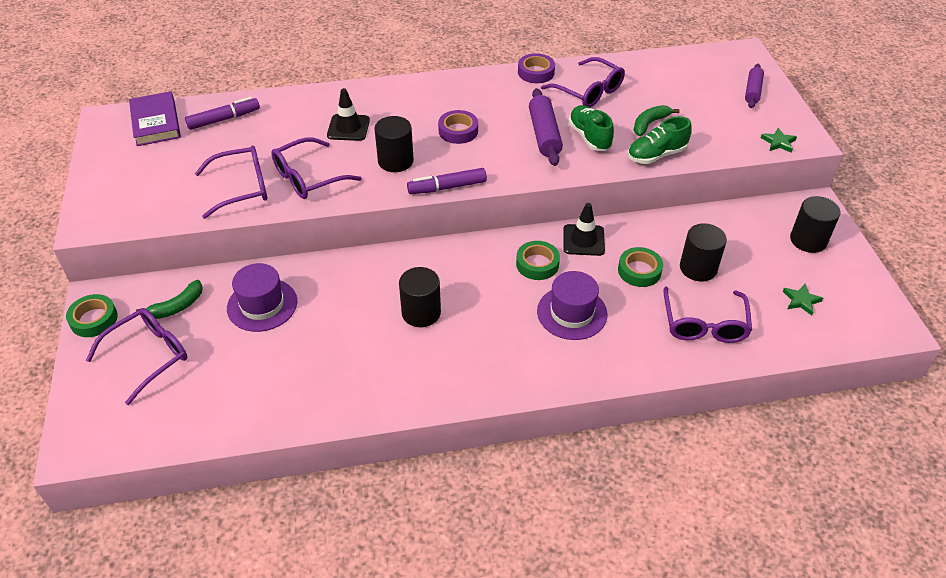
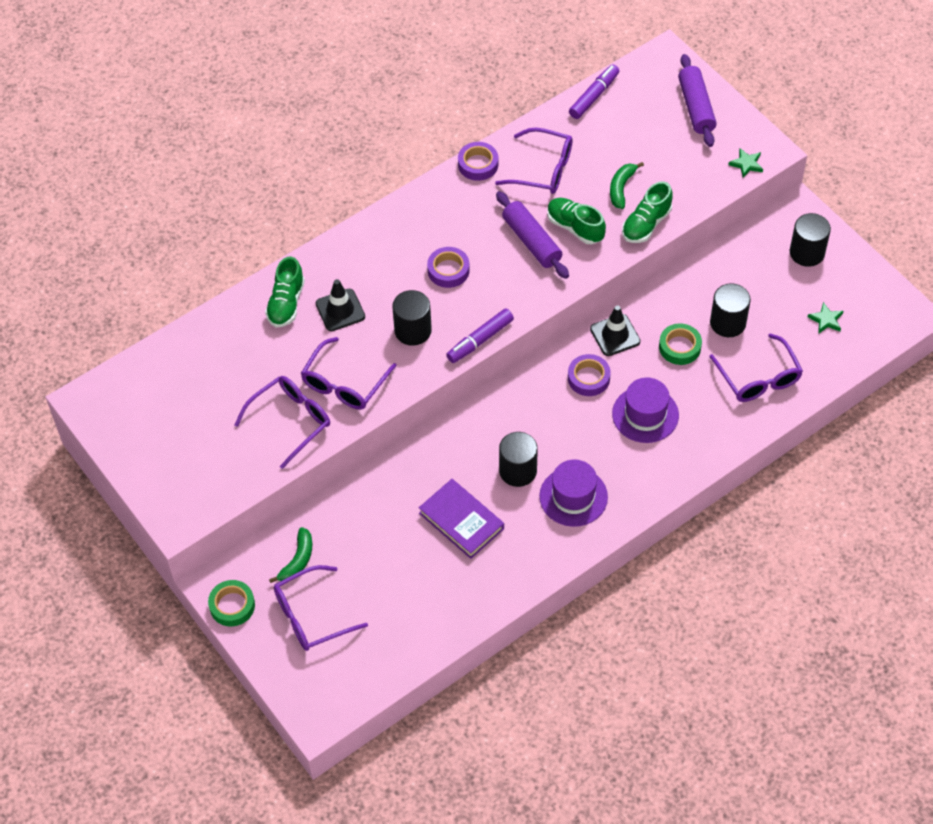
camera: 25 degrees left, 10 degrees up
(148, 356) = (311, 616): purple glasses -> purple glasses turned 135 degrees counterclockwise
(156, 122) = (142, 383): purple book -> purple book (461, 521)
(224, 119) = (208, 351): purple marker -> purple marker (594, 96)
(262, 305) = (373, 525): purple hat -> purple hat (573, 496)
(310, 110) = (286, 303): none -> green shoe
(537, 264) = (588, 378): green tape -> purple tape
(753, 91) = (696, 107): purple rolling pin -> purple rolling pin, size x1.51

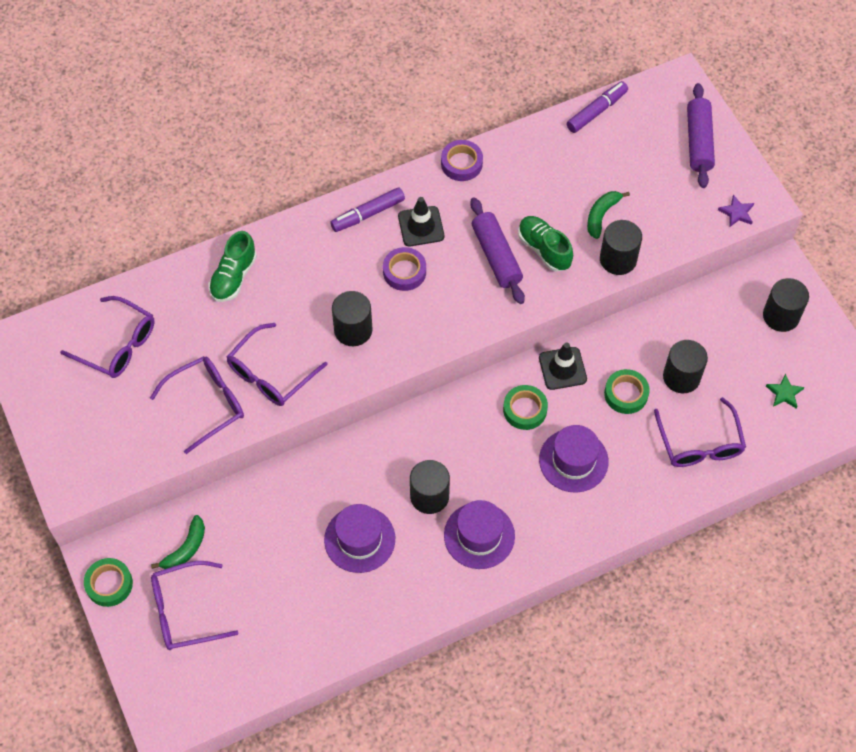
camera: 10 degrees right, 5 degrees up
(340, 310) = (285, 294): black traffic cone -> black traffic cone (421, 226)
(461, 521) = (359, 539): purple book -> purple hat
(480, 340) = (418, 353): purple marker -> purple marker (368, 214)
(543, 169) = (526, 181): purple glasses -> purple glasses (117, 345)
(588, 378) = (525, 410): purple tape -> green tape
(646, 224) = (618, 259): green shoe -> black cylinder
(746, 164) = (736, 213): green star -> purple star

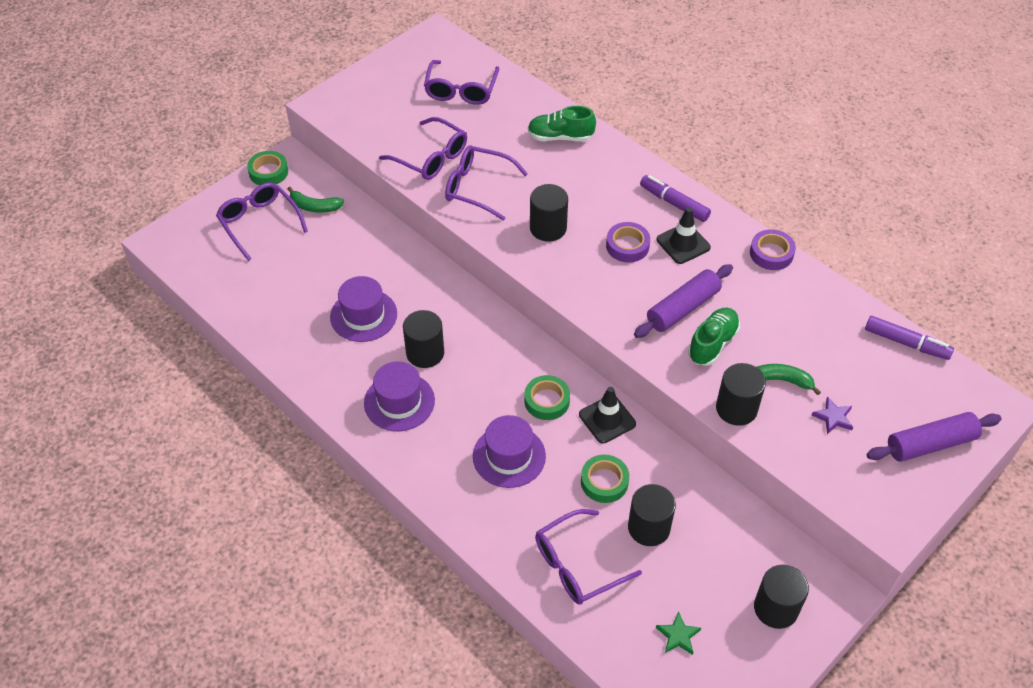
camera: 70 degrees right, 10 degrees down
(736, 213) = (860, 504): purple star -> purple star (833, 417)

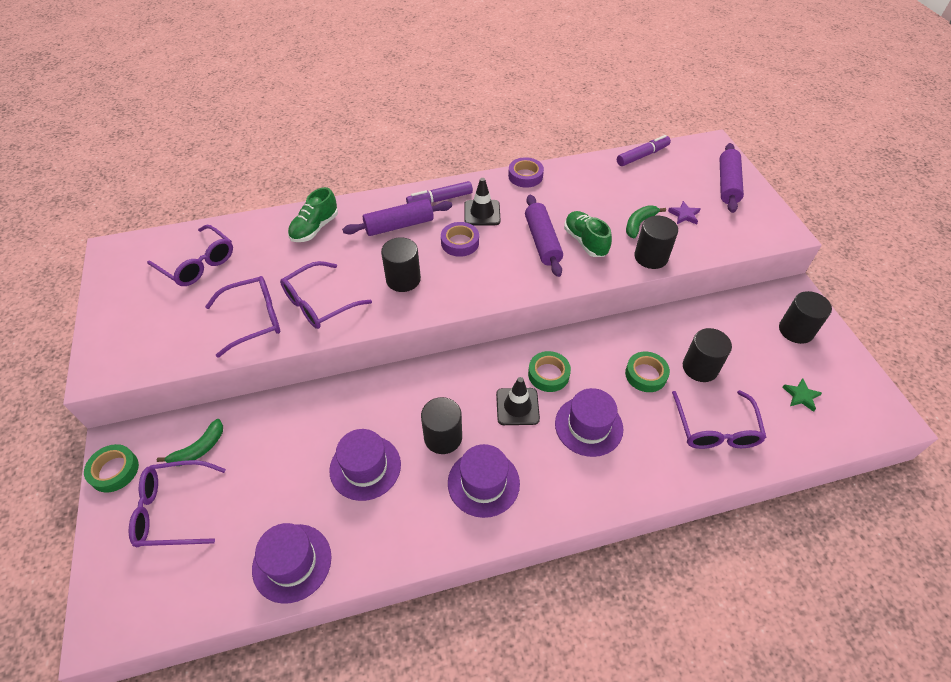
camera: 60 degrees left, 0 degrees up
(260, 314) = (292, 562): none -> purple hat
(607, 419) = (588, 345): black traffic cone -> black traffic cone (517, 406)
(613, 191) = (399, 225): none -> purple rolling pin

